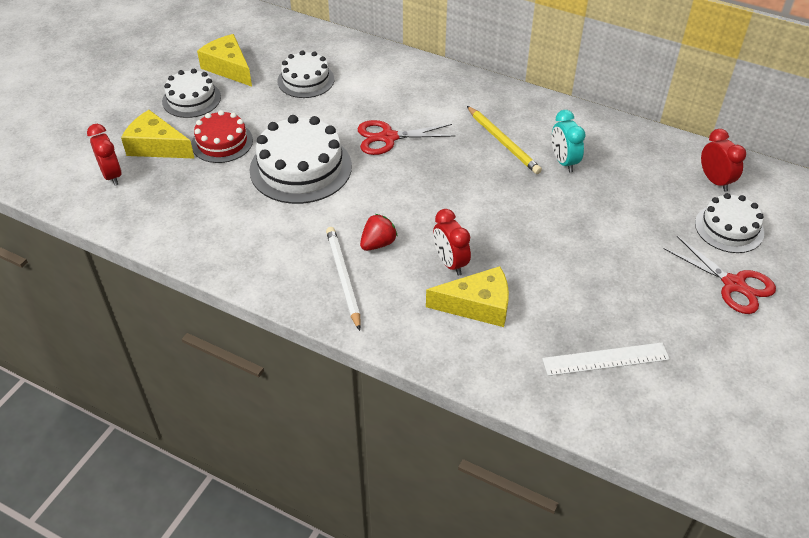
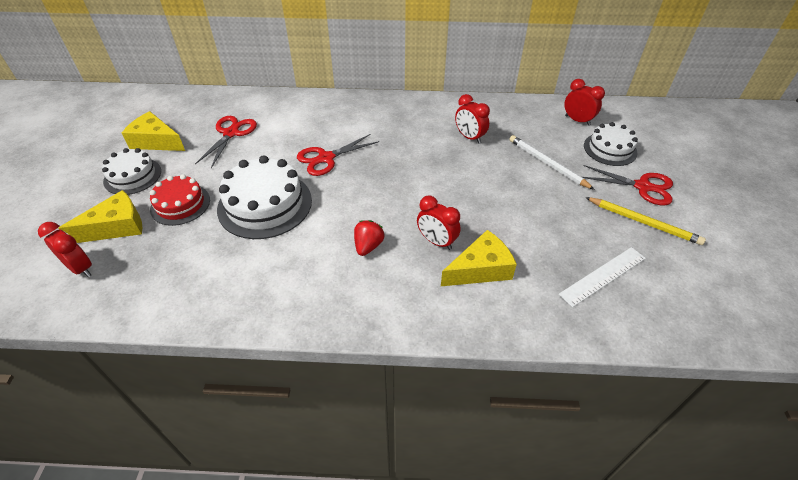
camera: 25 degrees left, 0 degrees up
(157, 146) = (116, 227): yellow cheese -> yellow cheese turned 150 degrees clockwise
(306, 80) = (231, 133): white cake -> red scissors
(343, 278) = (356, 287): white pencil -> white pencil (547, 164)
(503, 142) = (416, 136): yellow pencil -> yellow pencil (643, 222)
(563, 162) = (469, 137): turquoise clock -> red clock

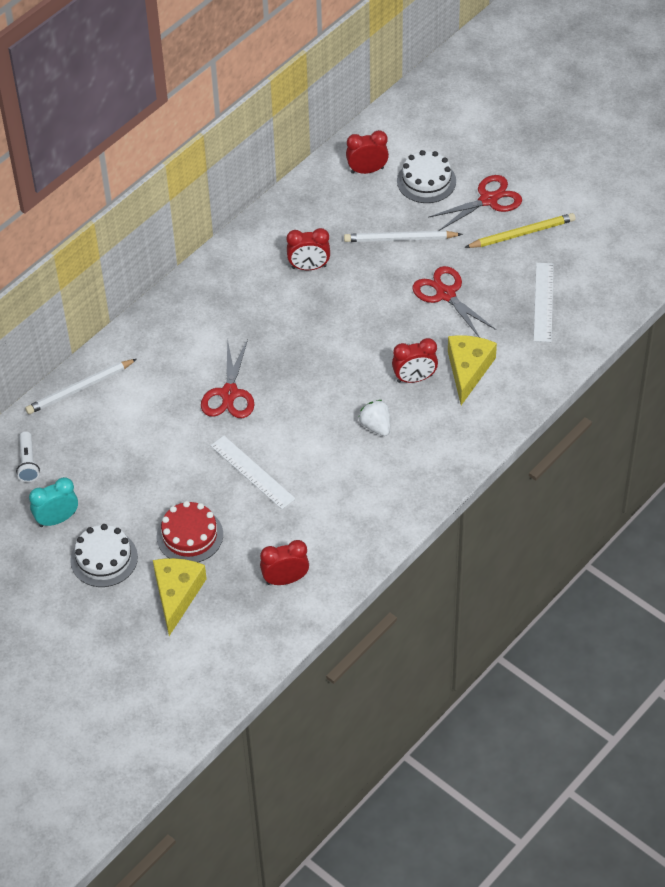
camera: 50 degrees left, 5 degrees up
(81, 268) = (213, 636): red clock -> red clock (285, 579)
(156, 141) = (57, 519): yellow cheese -> turquoise clock
(196, 110) = (28, 463): none -> white flashlight
(231, 133) = (107, 450): red scissors -> red scissors (445, 294)
(265, 204) = (252, 472): white cake -> white ruler
(272, 101) = (80, 389): none -> white pencil
(368, 246) = (376, 426): red strawberry -> white strawberry

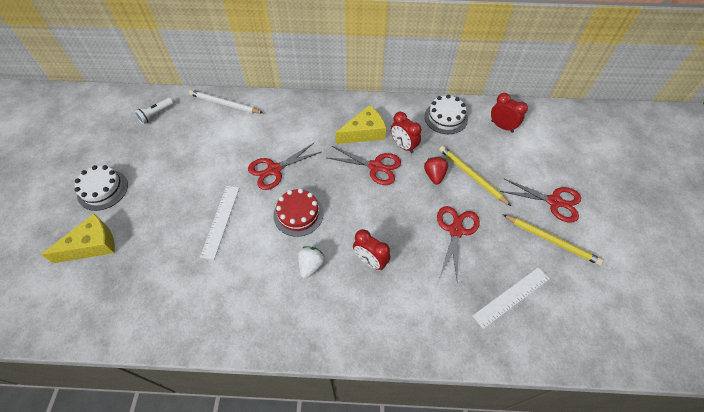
camera: 50 degrees right, 5 degrees up
(57, 519) = (121, 150): turquoise clock -> none
(190, 535) = (146, 221): red cake -> red cake (298, 214)
(285, 579) = (138, 300): red clock -> none
(311, 307) = (375, 166): none -> red scissors
(370, 267) = (434, 175): none -> red strawberry
(400, 239) = (471, 176): white pencil -> yellow pencil
(426, 181) = (528, 159): white cake -> white cake (445, 117)
(468, 370) = (407, 290): yellow cheese -> yellow cheese (364, 132)

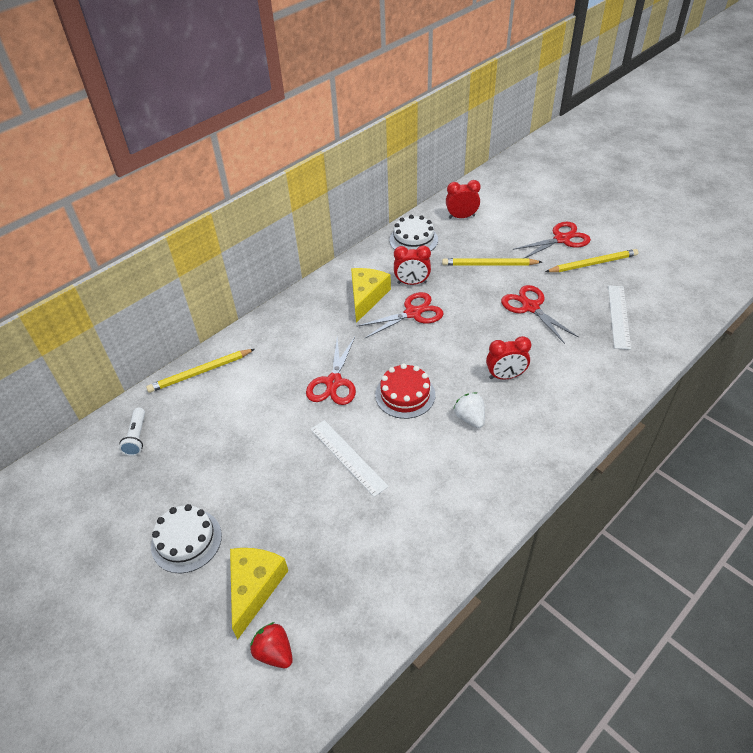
camera: 45 degrees left, 10 degrees down
(225, 104) = (200, 372): white pencil -> yellow pencil
(434, 175) = (464, 284): red strawberry -> red strawberry (274, 652)

